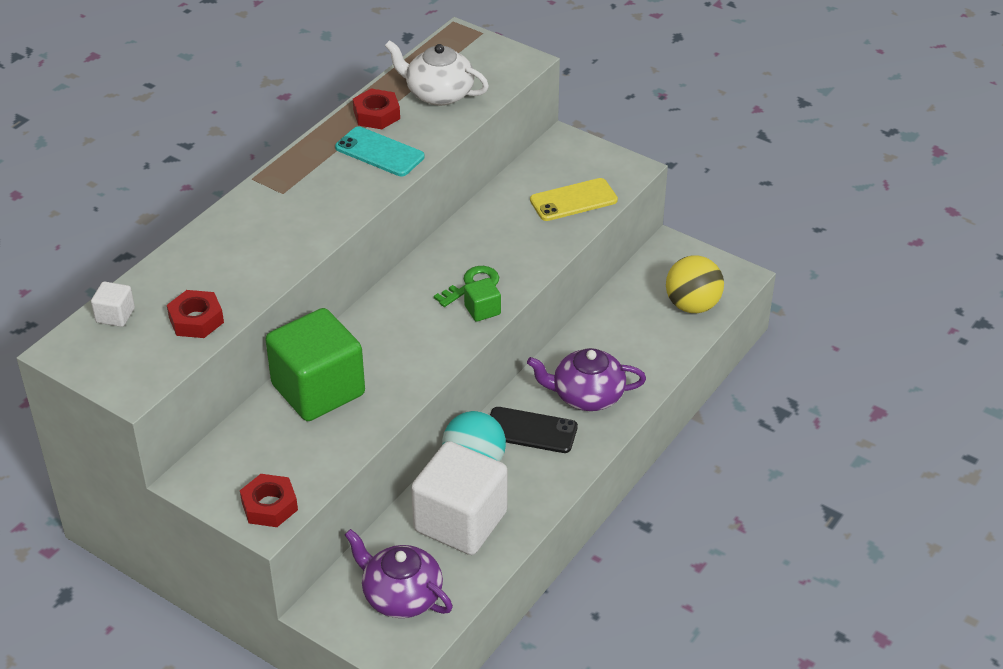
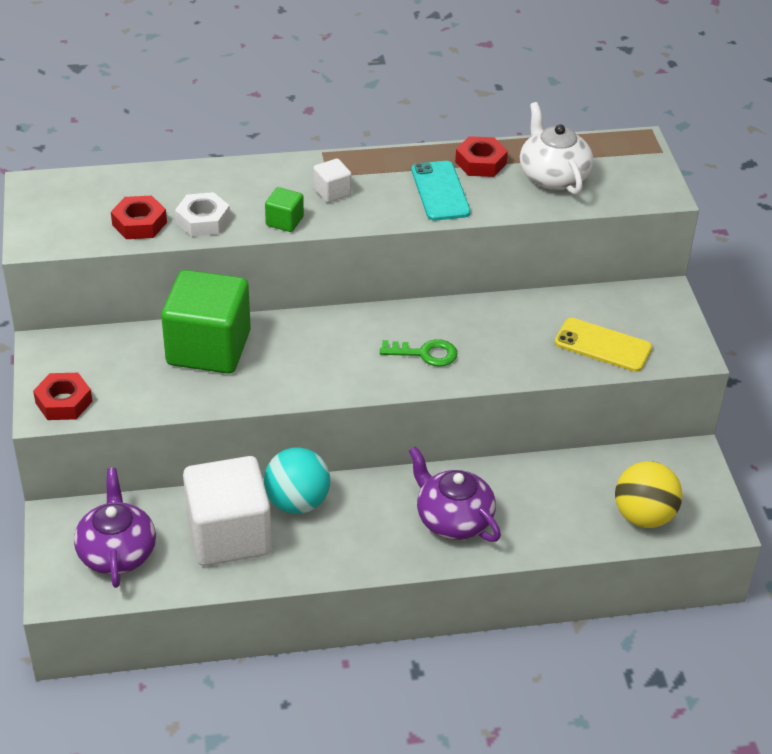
camera: 45 degrees right, 0 degrees up
(115, 315) = (97, 185): white cube -> white cube (332, 192)
(242, 285) = (203, 221): none -> white nut
(482, 310) = (405, 377): green cube -> green cube (284, 221)
(530, 430) = (373, 511): black phone -> none

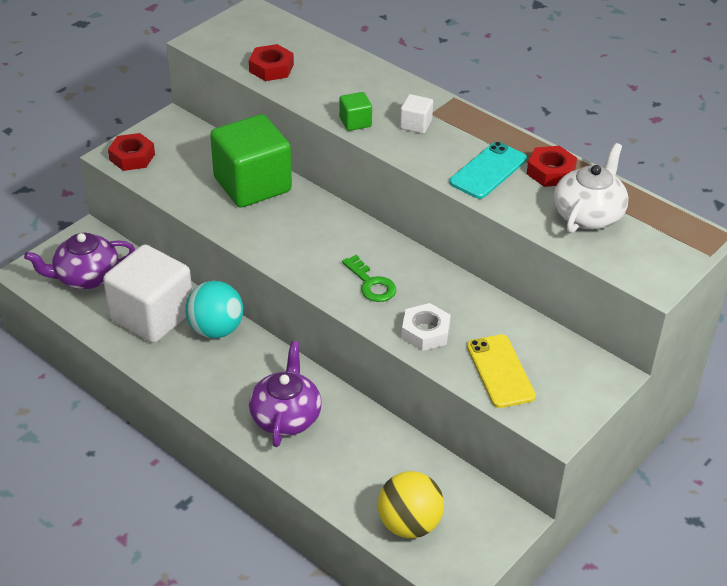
camera: 50 degrees right, 0 degrees up
(117, 552) = (86, 277): purple teapot -> purple teapot turned 150 degrees counterclockwise
(203, 221) = (309, 90): white nut -> white nut (425, 332)

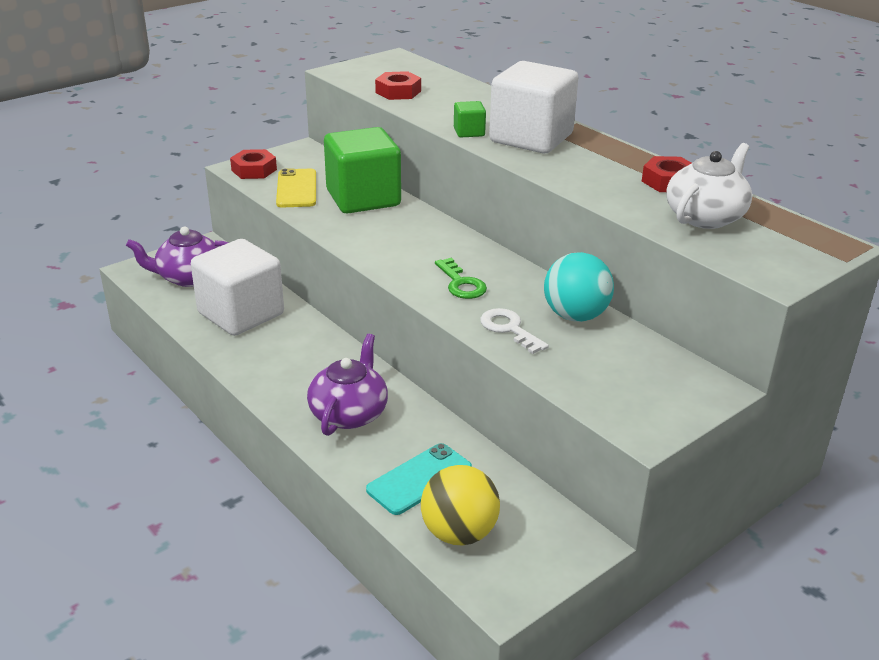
camera: 10 degrees right, 10 degrees down
(216, 329) = (301, 331): turquoise ball -> turquoise ball (575, 316)
(415, 125) = (531, 138): white cube -> white cube, size x2.37
(425, 332) = (509, 329): white nut -> white key
(488, 171) = (600, 176): turquoise phone -> turquoise phone (419, 479)
(500, 371) = (587, 371): yellow phone -> yellow phone (296, 189)

